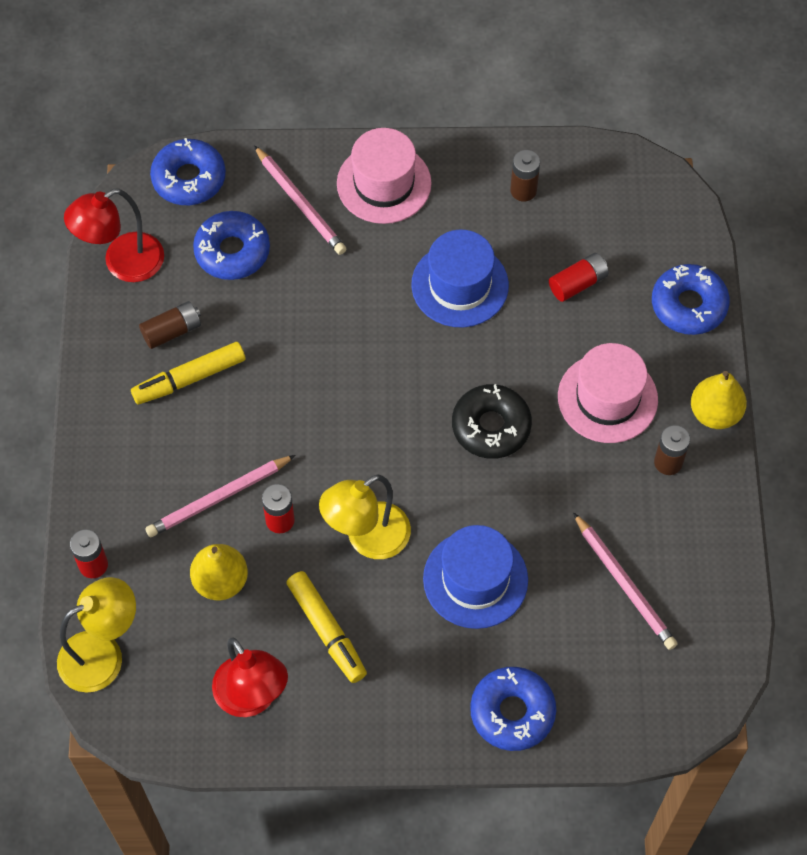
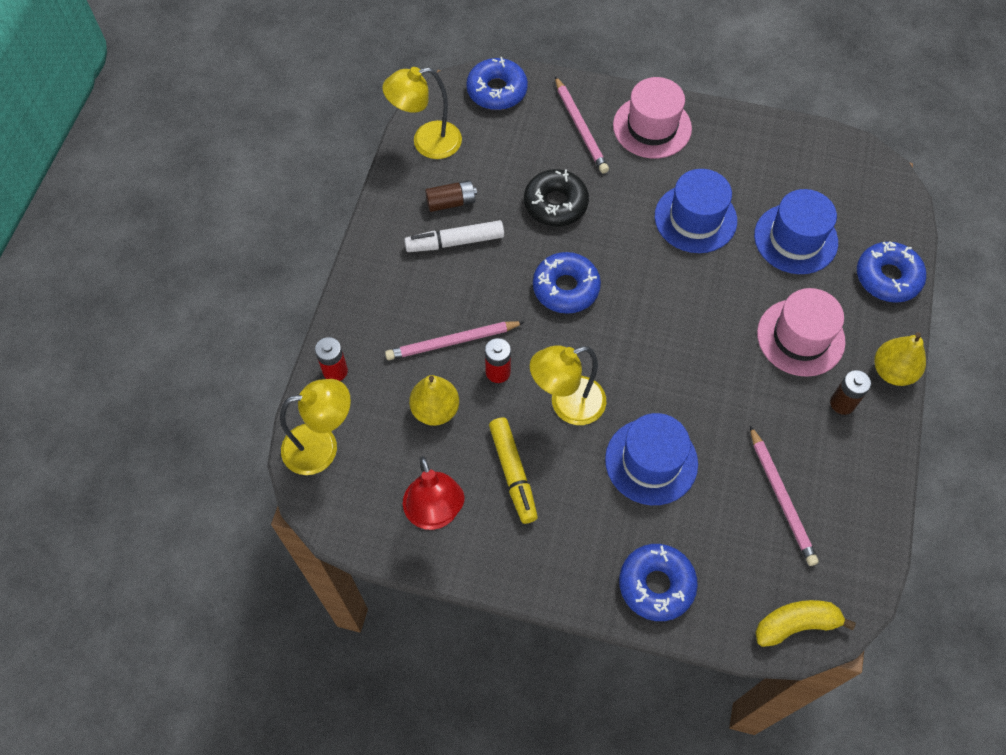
camera: 15 degrees right, 0 degrees up
(122, 263) = (427, 143): red lamp -> yellow lamp
(189, 378) = (455, 242): yellow marker -> white marker
(232, 251) = (516, 152): blue donut -> blue donut (566, 288)
(491, 426) = (695, 337): black donut -> black donut (555, 204)
(523, 190) = (766, 156): brown battery -> none
(578, 283) = (795, 239): red battery -> blue hat
(668, 715) = (796, 624): none -> yellow banana

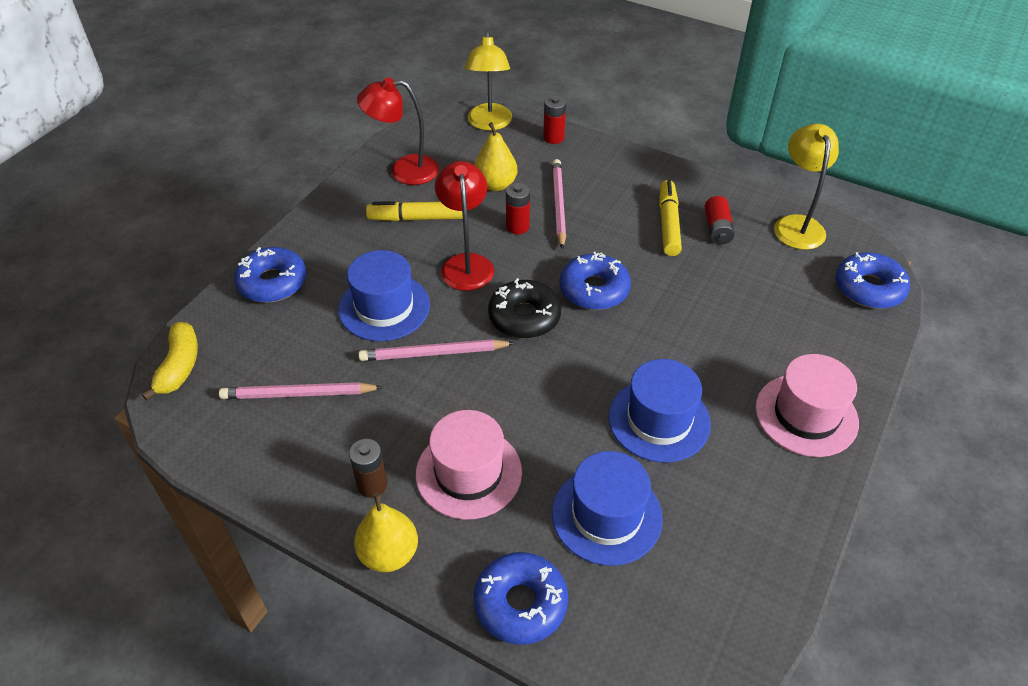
camera: 105 degrees right, 15 degrees down
(451, 202) = (717, 229): brown battery -> red battery
(455, 242) = (668, 224): white marker -> yellow marker
(555, 204) = (702, 304): black donut -> black donut (524, 317)
(567, 405) = (466, 263): yellow lamp -> red lamp
(580, 127) = (809, 347): pink pencil -> pink pencil (434, 353)

